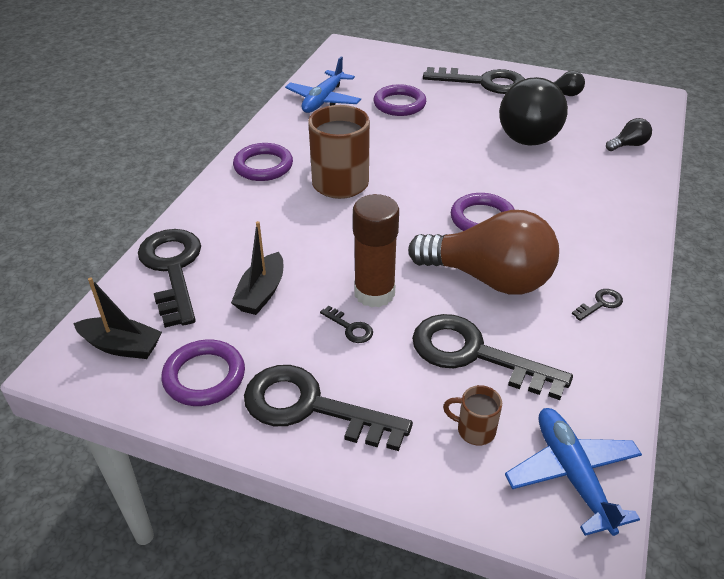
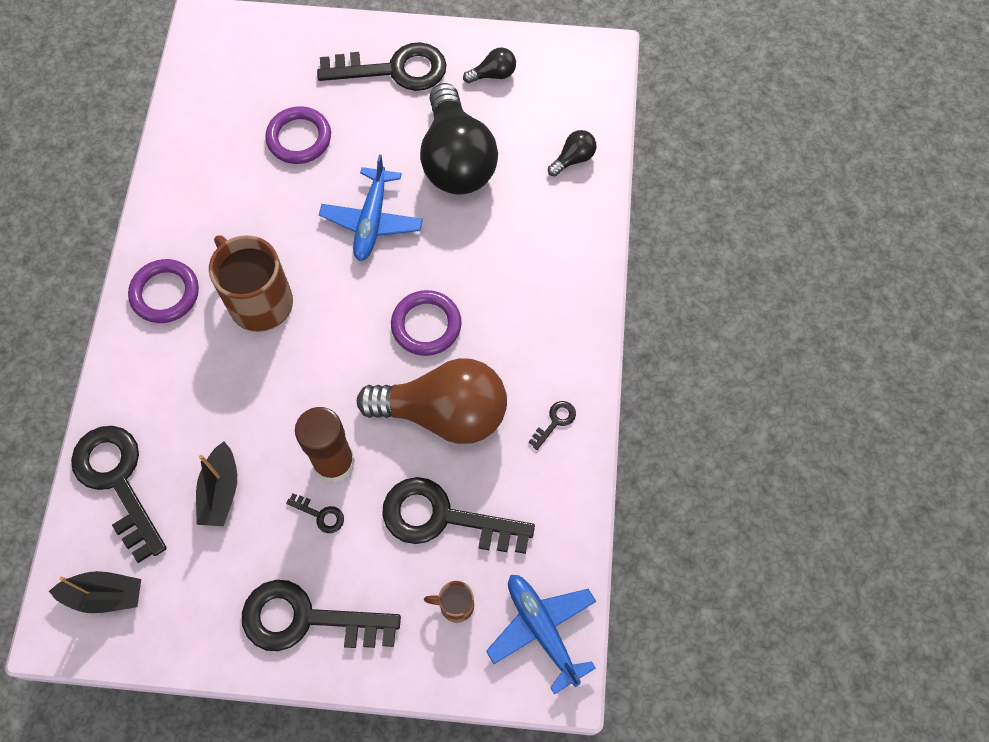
camera: 15 degrees left, 25 degrees up
(204, 376) = (197, 610): purple ring -> none
(323, 100) = (203, 151): blue plane -> blue plane (372, 221)

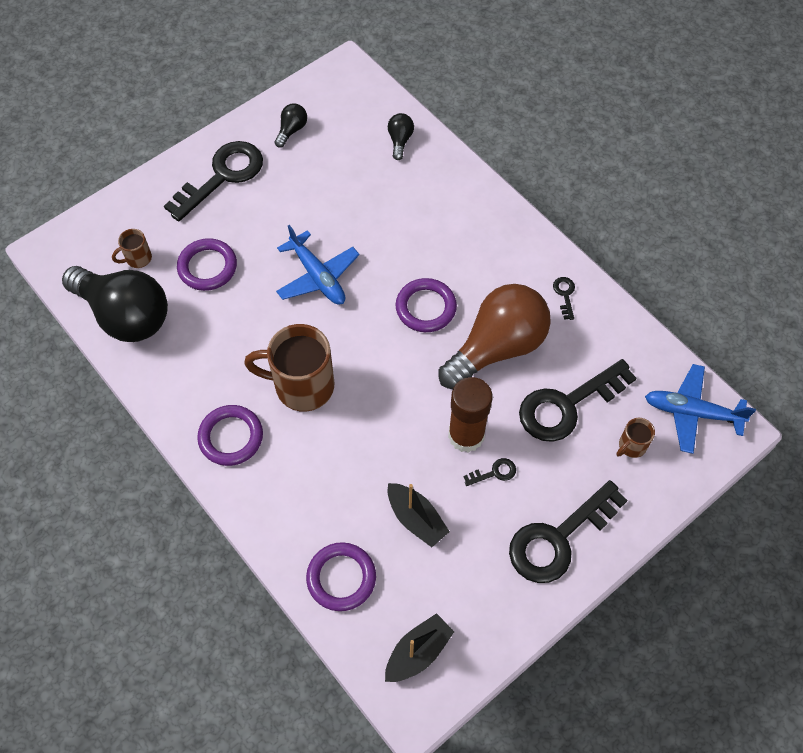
camera: 45 degrees left, 5 degrees down
(117, 481) = (341, 578): black key -> purple ring
(257, 86) = (138, 258): none -> brown mug
(456, 160) = (328, 198): black light bulb -> black light bulb (125, 315)

